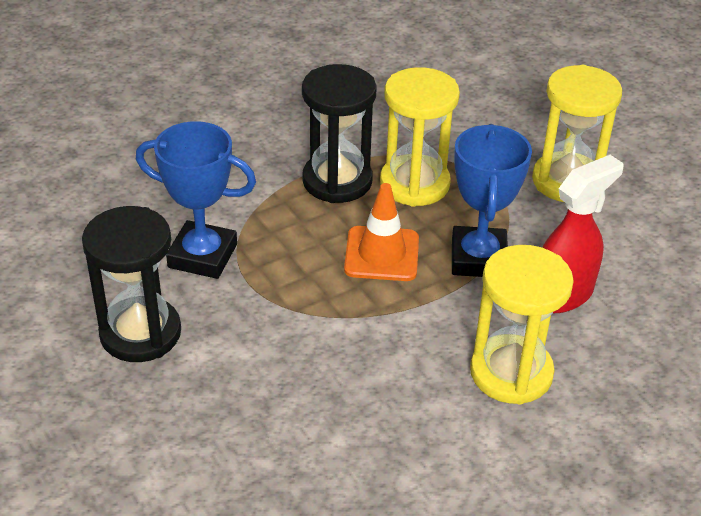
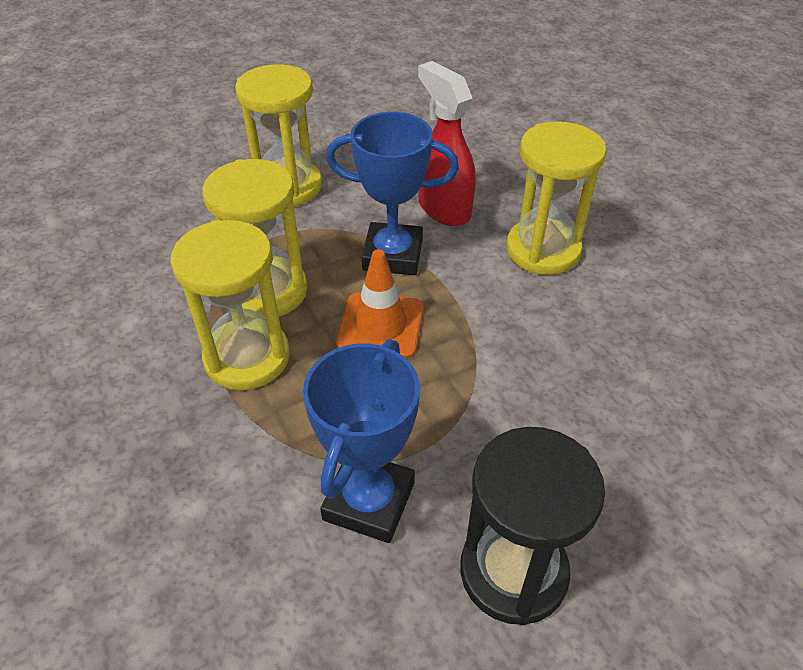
camera: 85 degrees left, 5 degrees up
(337, 181) = (247, 357): black hourglass -> yellow hourglass

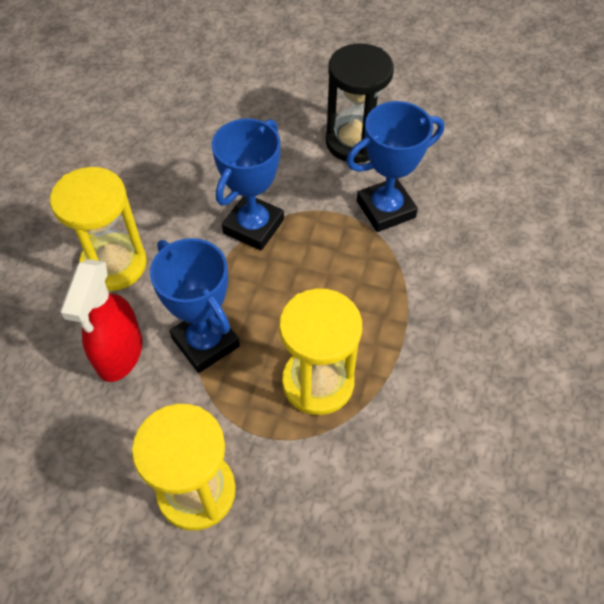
camera: 135 degrees left, 10 degrees up
(247, 357) = (377, 338): yellow hourglass -> none
(380, 326) = (276, 295): orange traffic cone -> none
(482, 366) = (253, 226): none -> blue trophy

